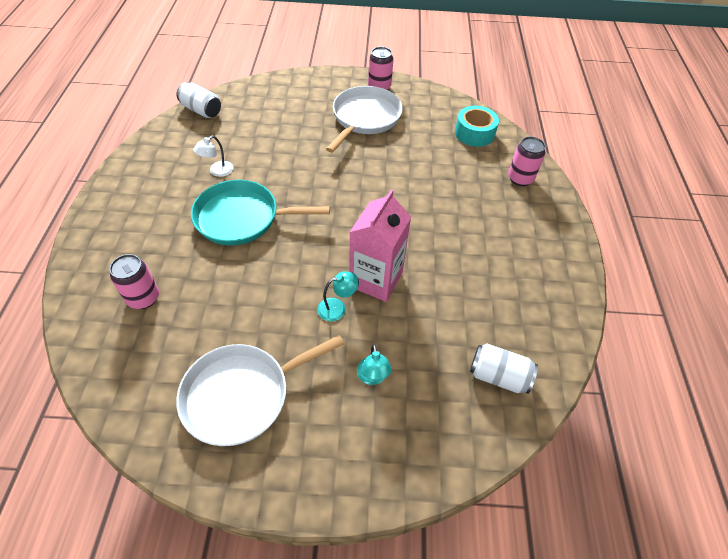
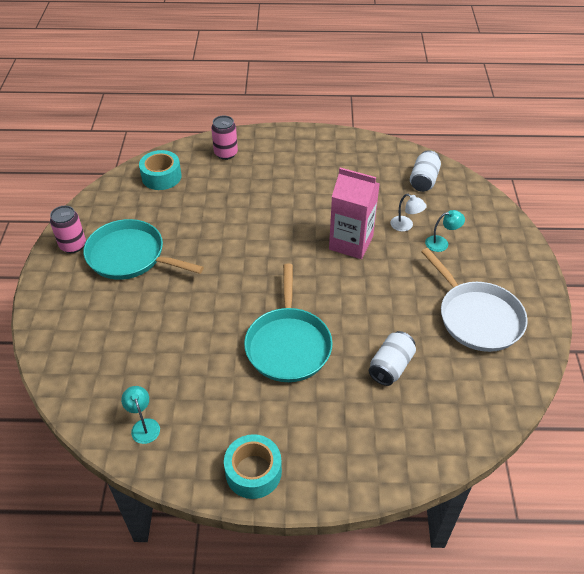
camera: 90 degrees left, 5 degrees down
(120, 191) = (253, 472): none -> turquoise tape
(143, 298) = (400, 407): pink can -> none
(201, 110) = (97, 417): white can -> white can (391, 366)
(217, 171) = (217, 378): white lamp -> white lamp (405, 226)
(337, 307) = (384, 265): turquoise lamp -> turquoise lamp (144, 426)
(365, 118) = (130, 256): white pan -> turquoise pan

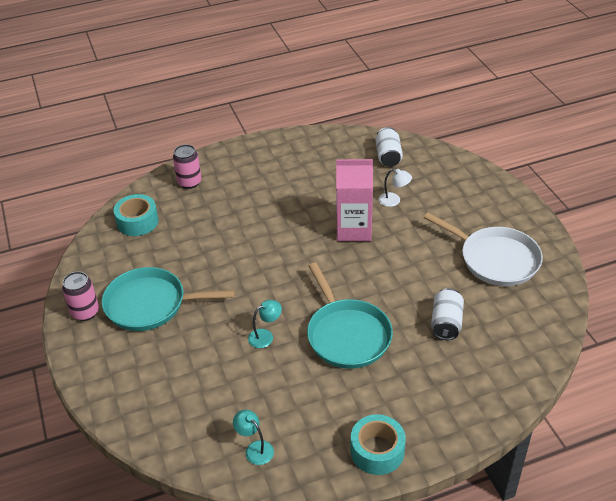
camera: 20 degrees left, 5 degrees down
(441, 243) = (433, 206): turquoise lamp -> turquoise lamp (265, 336)

